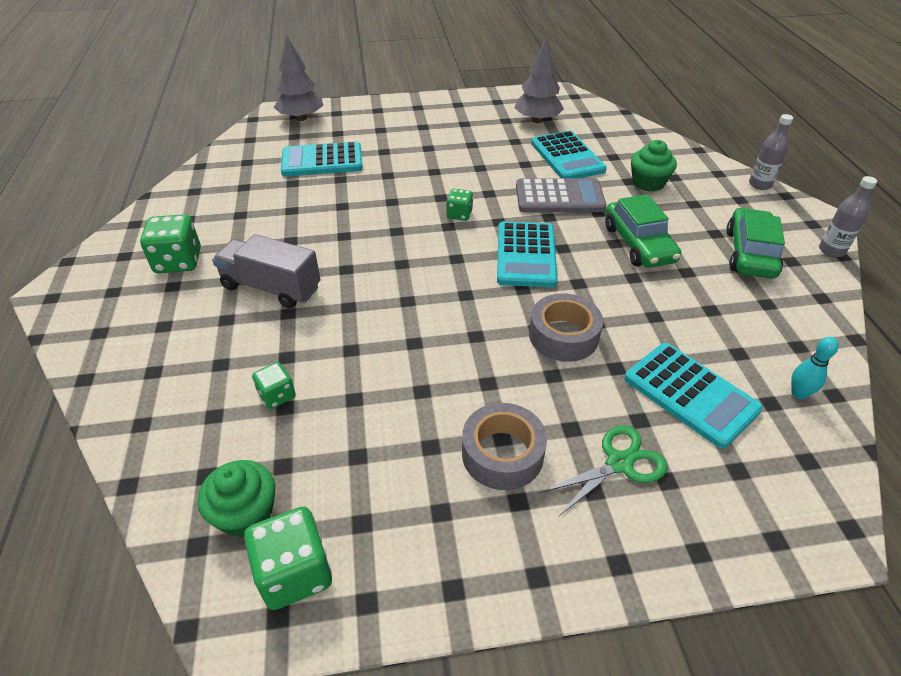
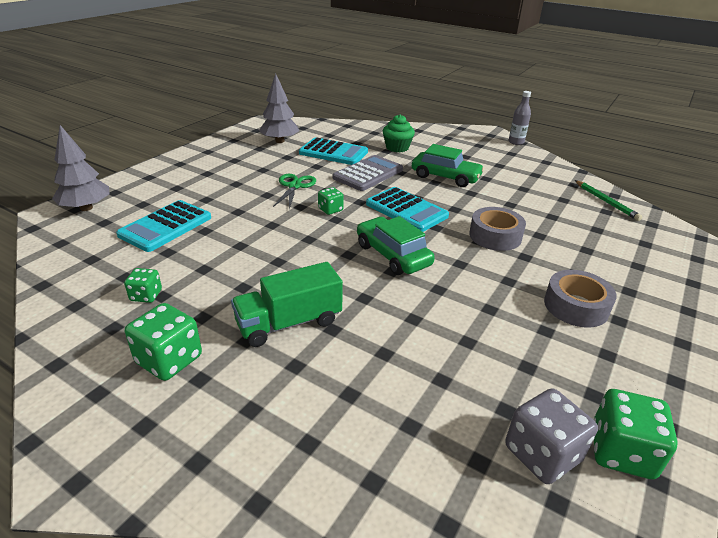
camera: 50 degrees left, 10 degrees down
(246, 513) = (542, 454): green cupcake -> grey dice
(271, 287) = (289, 323): grey truck -> green truck
(277, 395) = (424, 378): green dice -> green dice (146, 295)
(619, 463) = (614, 272): green scissors -> green scissors (294, 186)
(690, 394) = (581, 226): turquoise calculator -> none
(750, 253) = (493, 158): green car -> green car (393, 255)
(760, 184) = (443, 128): grey bottle -> none
(798, 394) = (606, 202): turquoise bowling pin -> green pencil

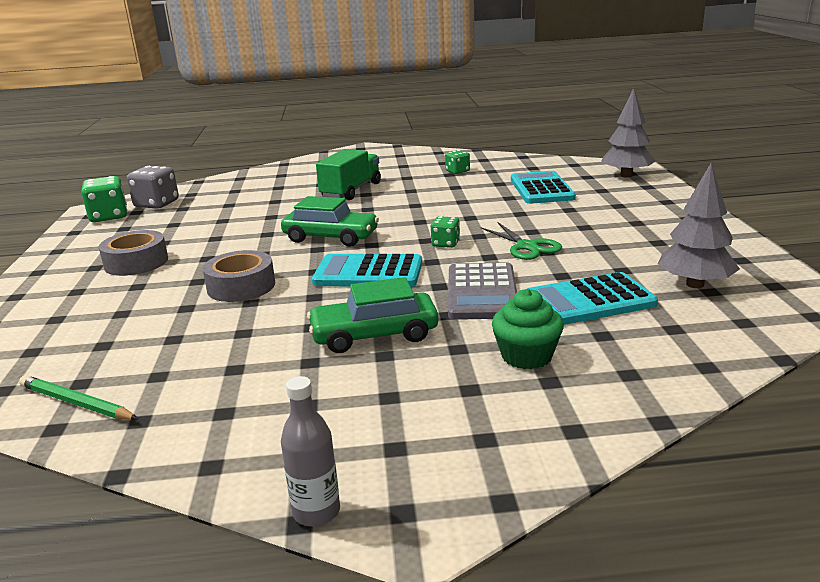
camera: 145 degrees right, 10 degrees down
(169, 360) = (390, 166): green dice -> none

